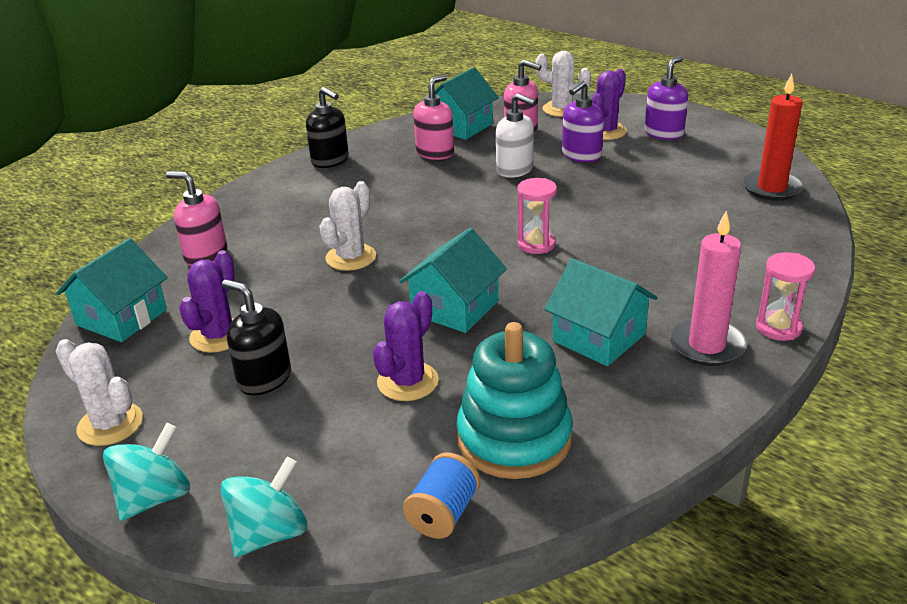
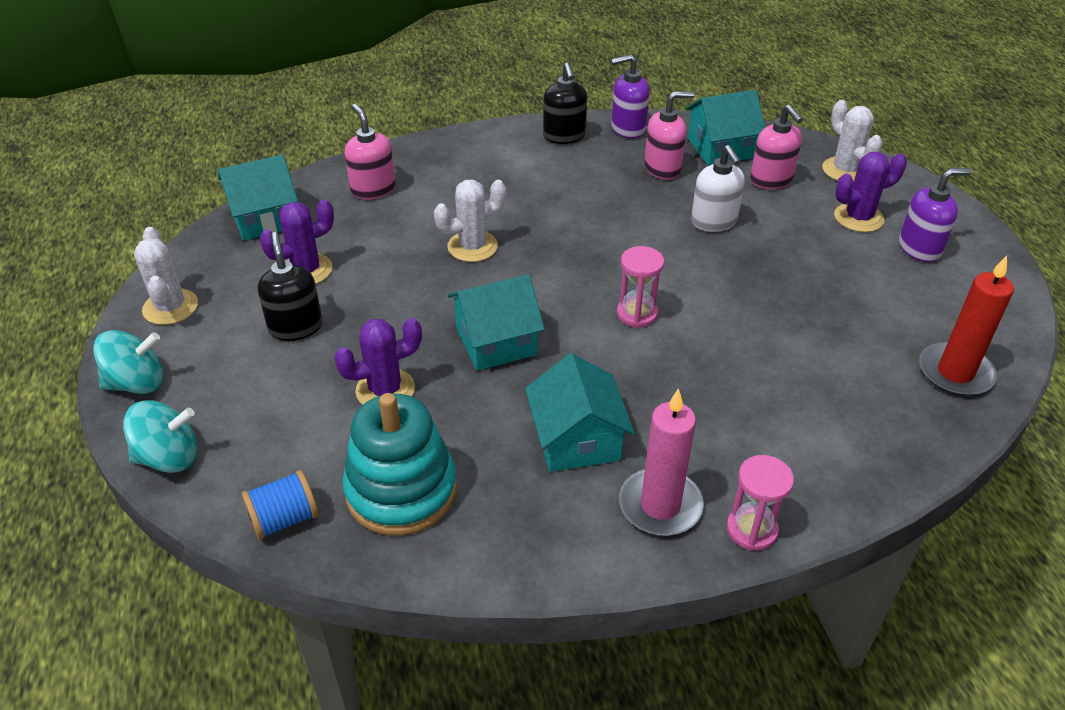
camera: 35 degrees right, 10 degrees up
(581, 155) = (798, 235): purple soap dispenser -> purple soap dispenser (627, 129)

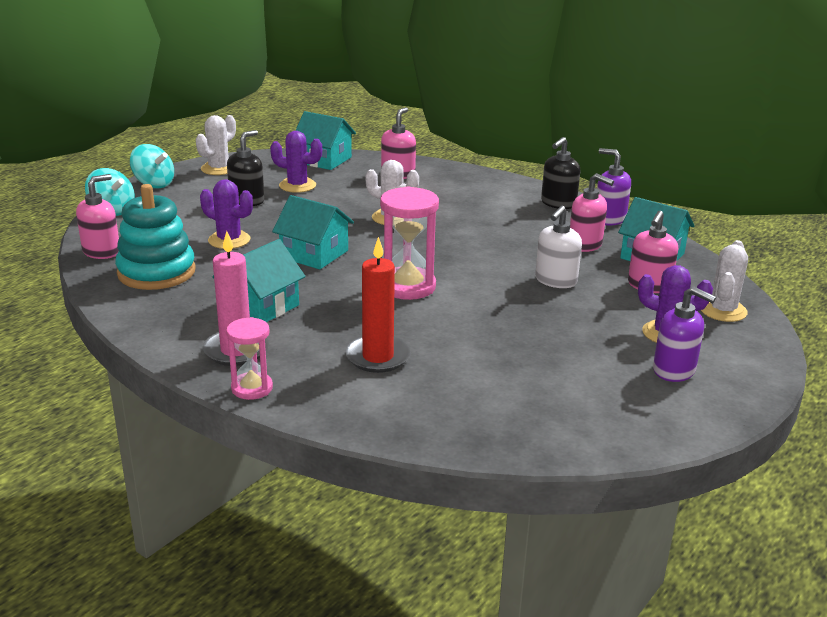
camera: 50 degrees right, 15 degrees down
(284, 519) = (102, 252): blue spool -> pink soap dispenser
(637, 314) = (407, 286): pink hourglass -> pink hourglass, size x1.63
(955, 373) = (534, 427): red candle -> red candle (378, 357)

